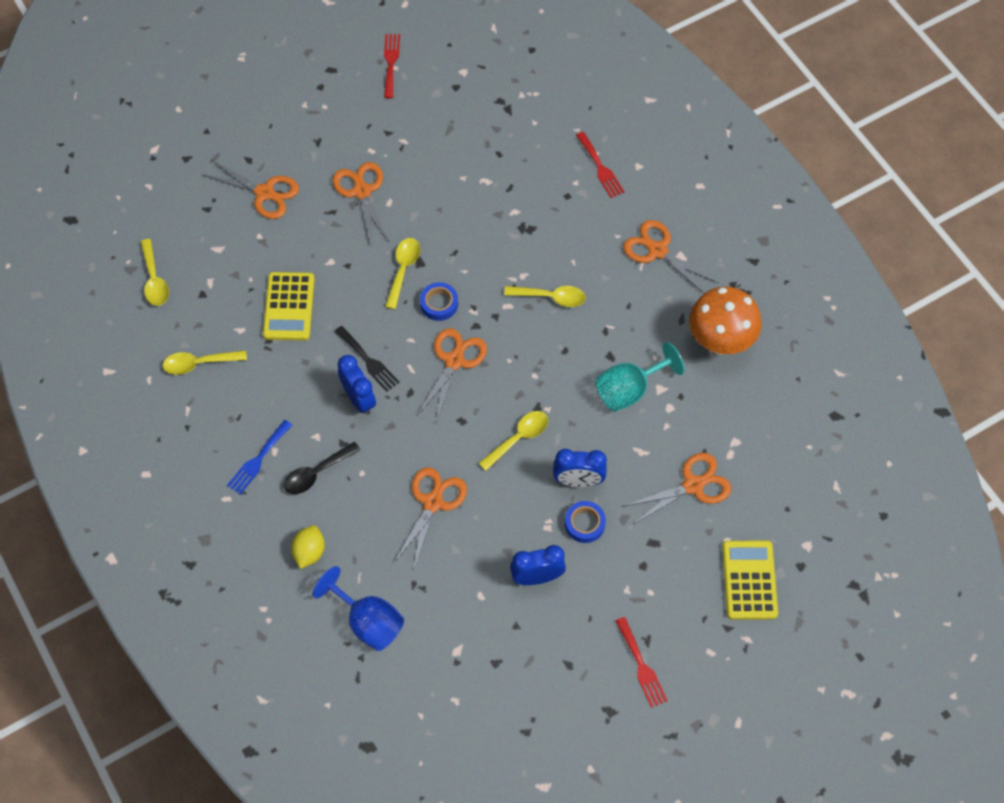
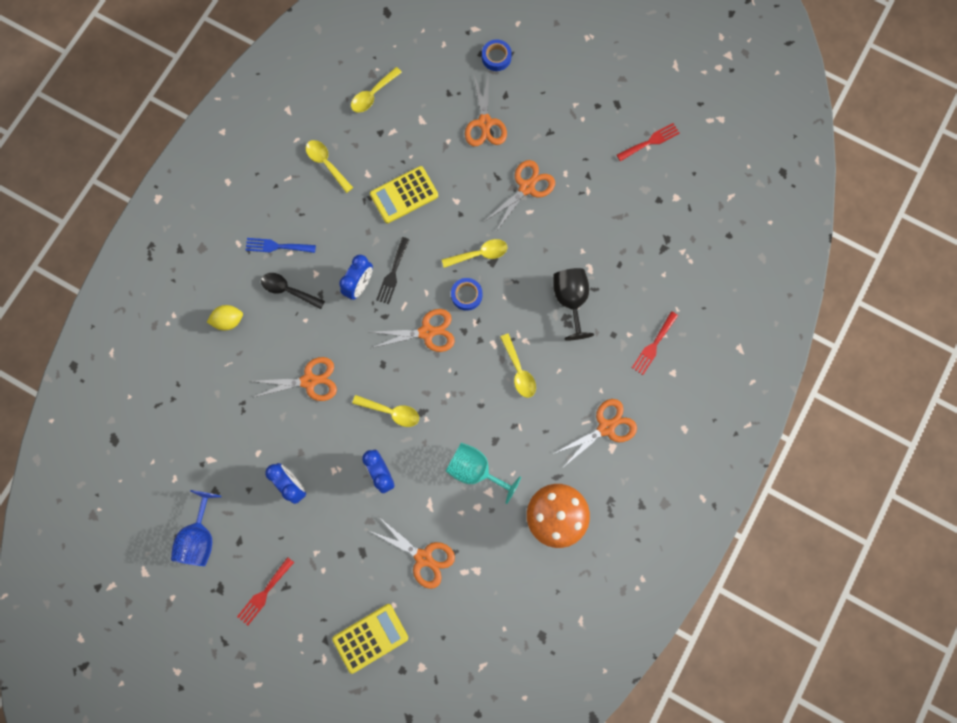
camera: 60 degrees right, 15 degrees up
(368, 621) = (200, 388): blue goblet -> blue goblet (200, 537)
(507, 214) = (570, 300): none -> black goblet
(584, 524) = (350, 495): blue tape -> blue tape (496, 57)
(657, 250) = (606, 427): orange scissors -> orange scissors turned 45 degrees clockwise

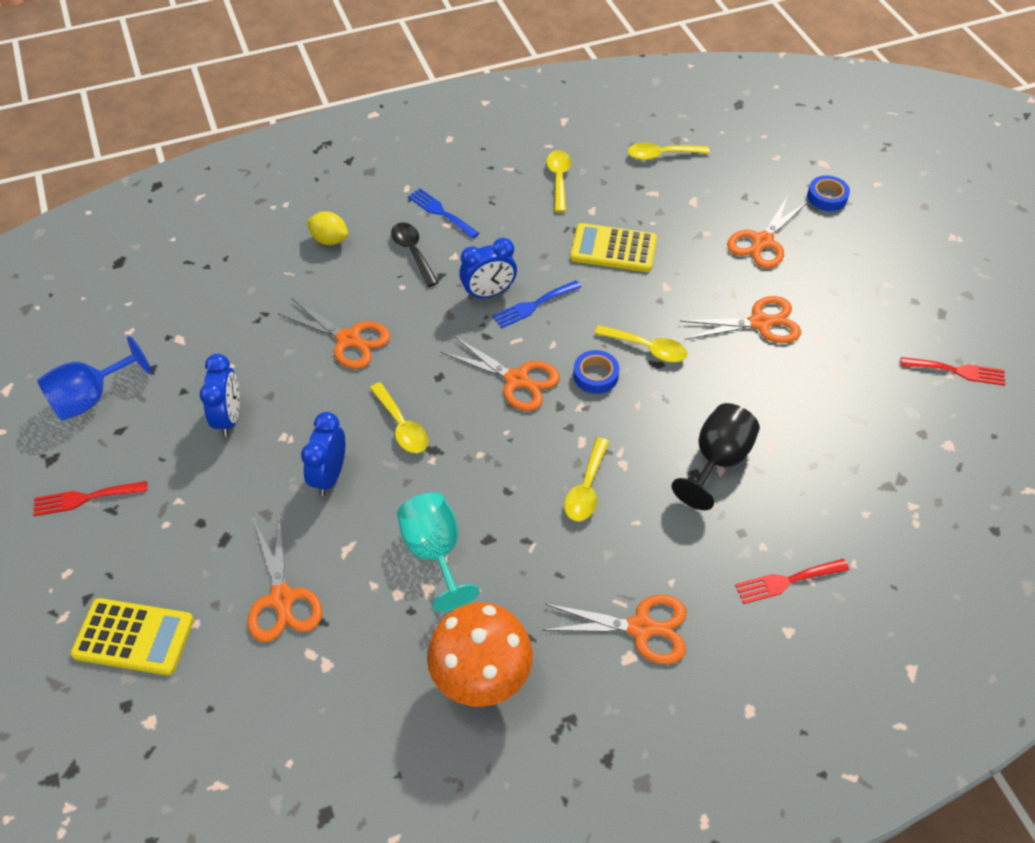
camera: 40 degrees right, 25 degrees down
(393, 273) = (533, 305): black fork -> blue fork

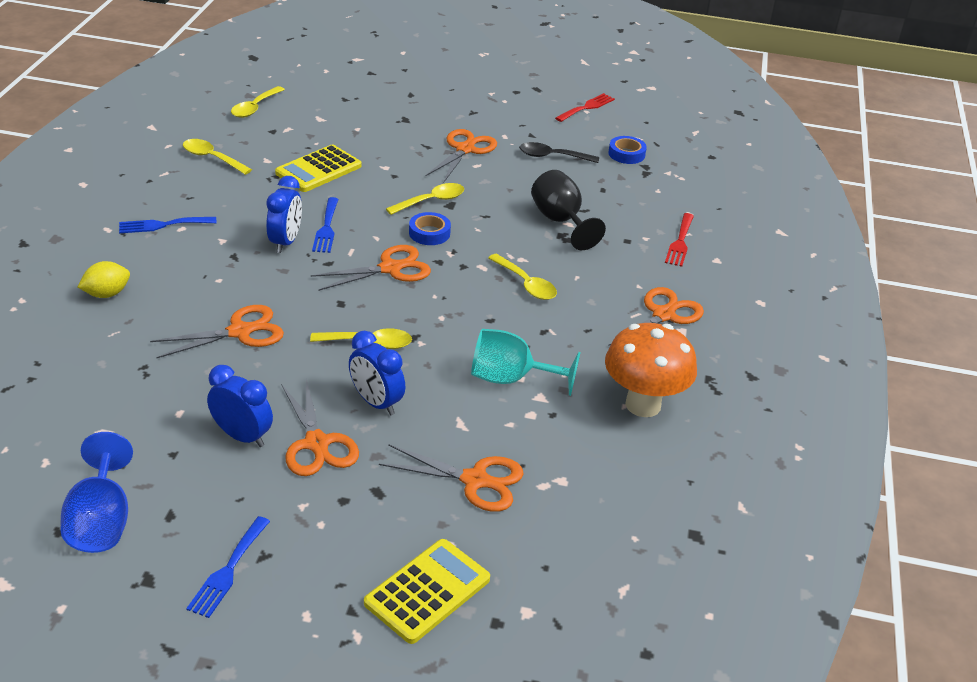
camera: 60 degrees left, 15 degrees down
(85, 498) = (228, 570): red fork -> blue fork
(413, 252) = (188, 258): black spoon -> black spoon (552, 156)
(762, 242) = (395, 113): orange scissors -> orange scissors (317, 443)
(827, 197) = (389, 73): blue tape -> blue tape (626, 154)

